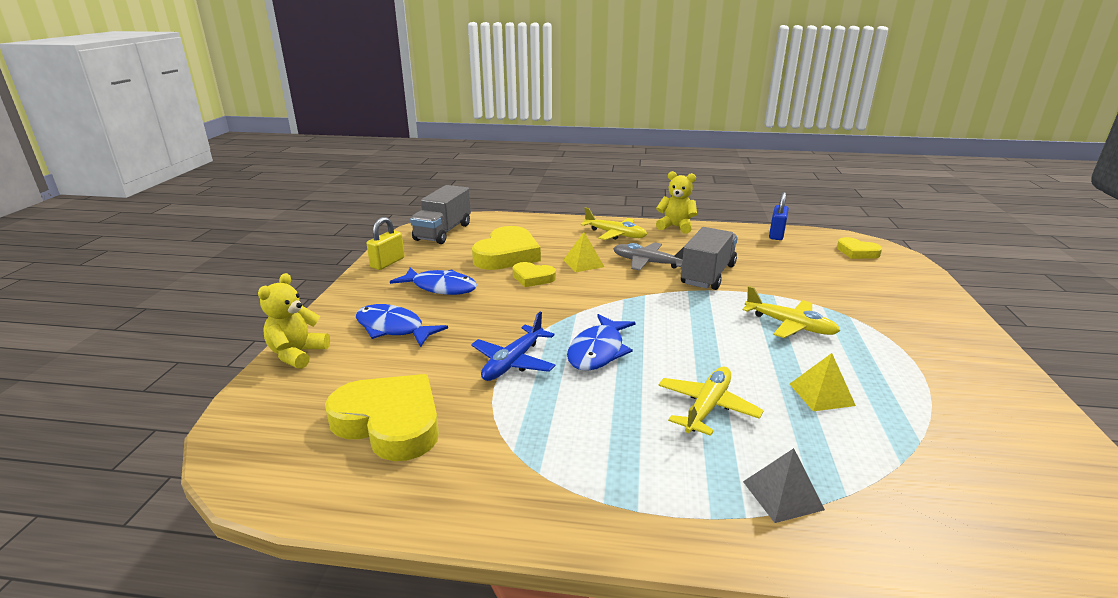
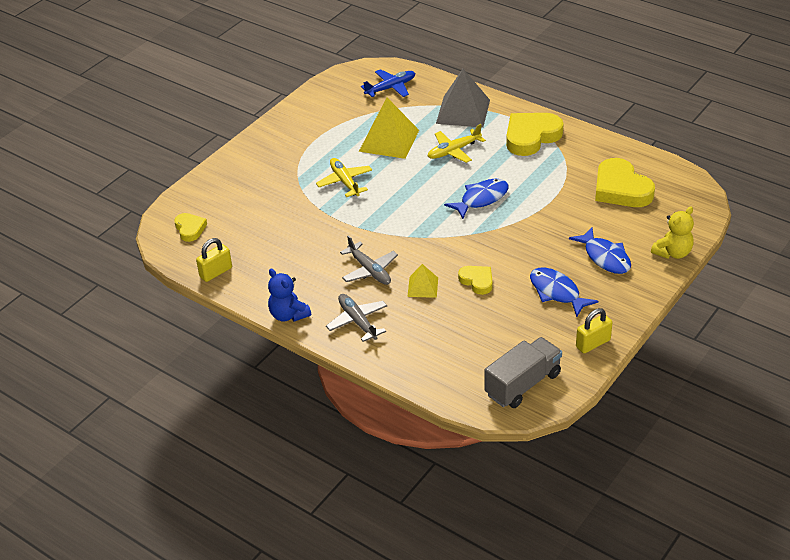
camera: 150 degrees left, 15 degrees up
(507, 255) = (480, 321): yellow heart -> yellow heart (531, 137)
(513, 362) = (537, 206): blue plane -> blue plane (390, 88)
(615, 234) = (358, 321): yellow plane -> grey plane
(676, 227) = (288, 315): yellow teddy bear -> blue teddy bear
(708, 275) = (339, 241): grey truck -> none
(776, 234) = (216, 272): blue padlock -> yellow padlock
(783, 495) = (463, 111): grey pyramid -> grey pyramid, size x1.90
(821, 394) = (389, 140): yellow pyramid -> yellow pyramid, size x1.90

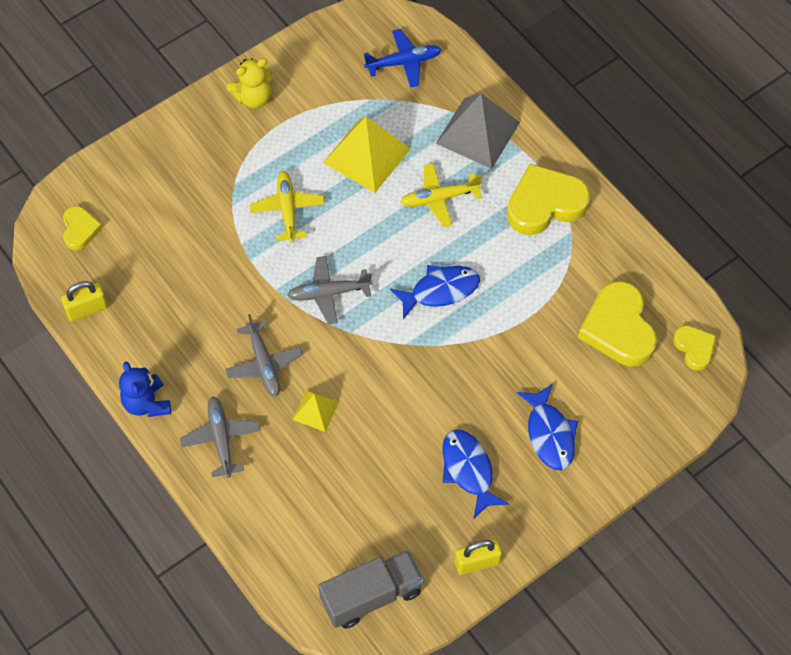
camera: 15 degrees right, 20 degrees up
(399, 219) = (329, 293): none -> grey plane
(477, 281) = (382, 422): yellow heart -> yellow heart (694, 348)
(673, 253) = (634, 453): yellow teddy bear -> yellow teddy bear (253, 97)

